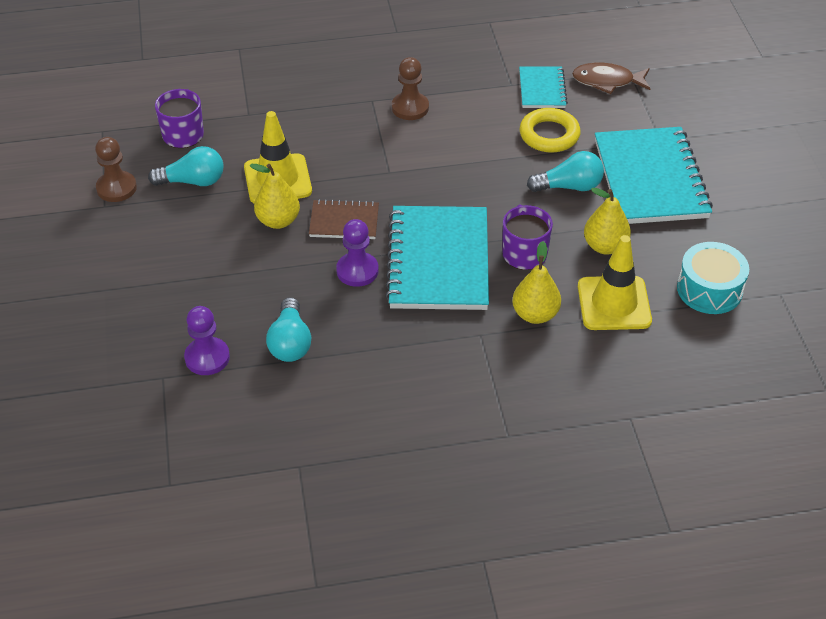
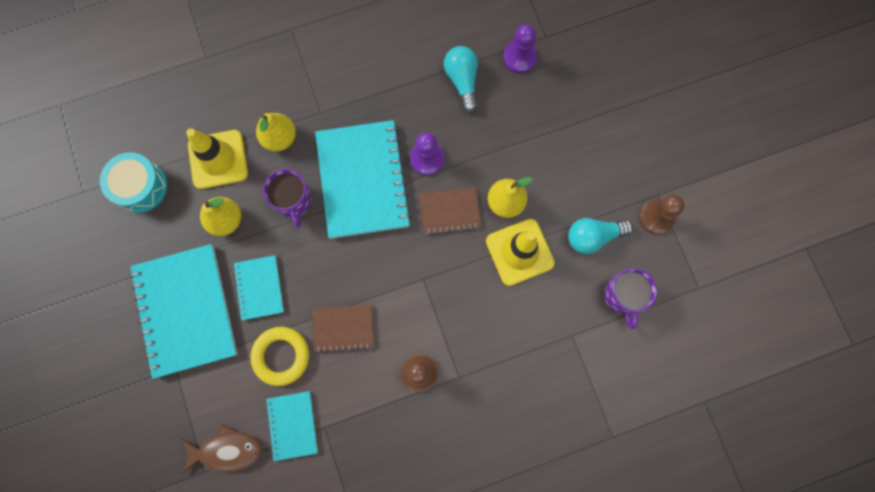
camera: 170 degrees right, 30 degrees up
(482, 146) = (343, 328): none -> brown notebook
(569, 186) = (259, 288): turquoise light bulb -> turquoise notebook

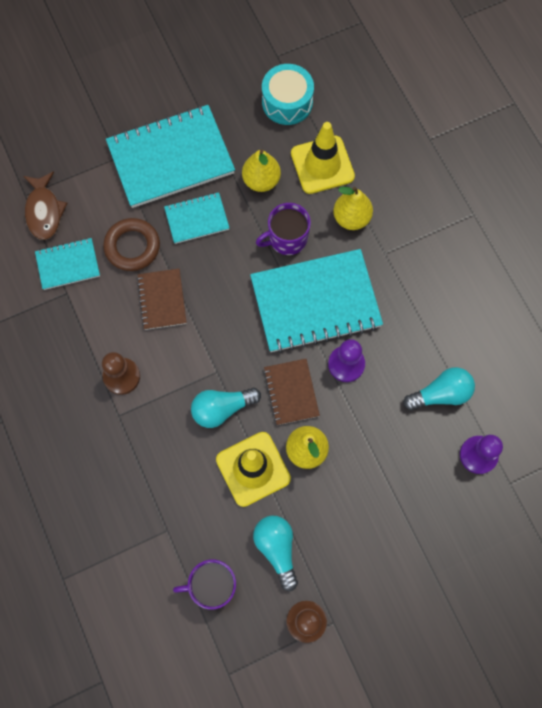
camera: 85 degrees right, 5 degrees down
(281, 356) = (132, 247): yellow ring -> brown ring
(460, 276) = (222, 409): none -> turquoise light bulb

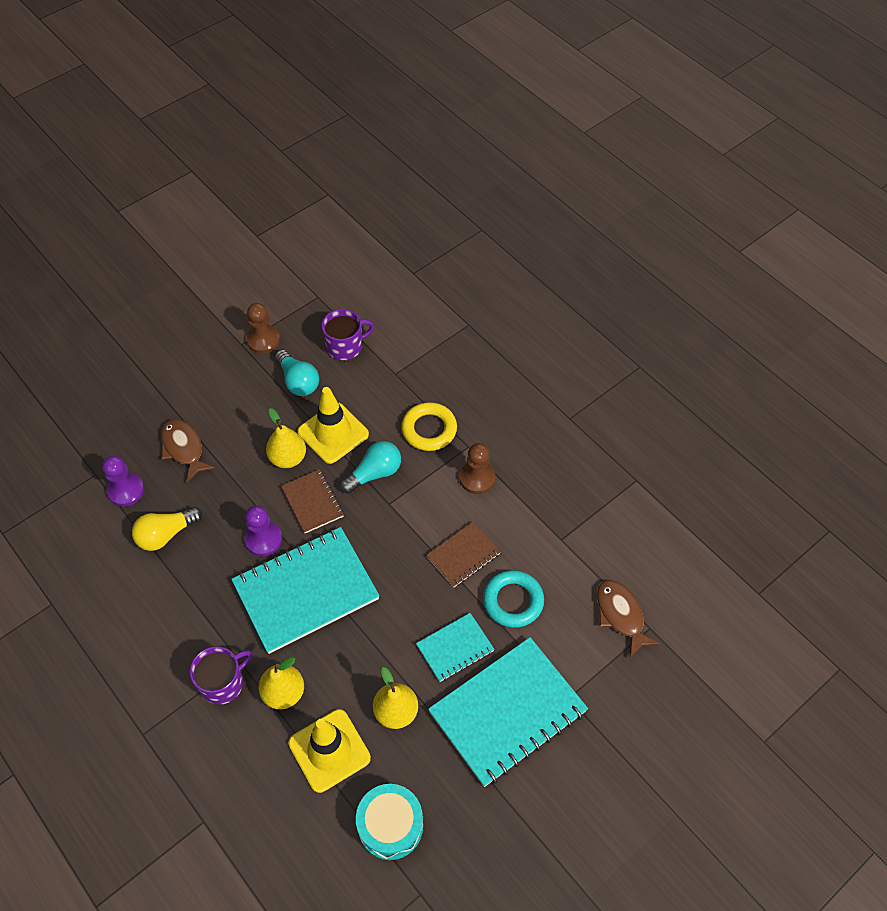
camera: 165 degrees right, 15 degrees down
(68, 264) = (571, 567): turquoise notebook -> none
(132, 247) = (513, 601): brown ring -> turquoise ring
(151, 446) = (429, 429): none -> yellow ring
(162, 300) = (463, 555): brown notebook -> brown notebook turned 75 degrees clockwise
(287, 239) = (351, 651): purple mug -> purple mug (223, 683)
(414, 491) = (184, 448): none -> brown fish
(440, 394) = (166, 534): turquoise light bulb -> yellow light bulb

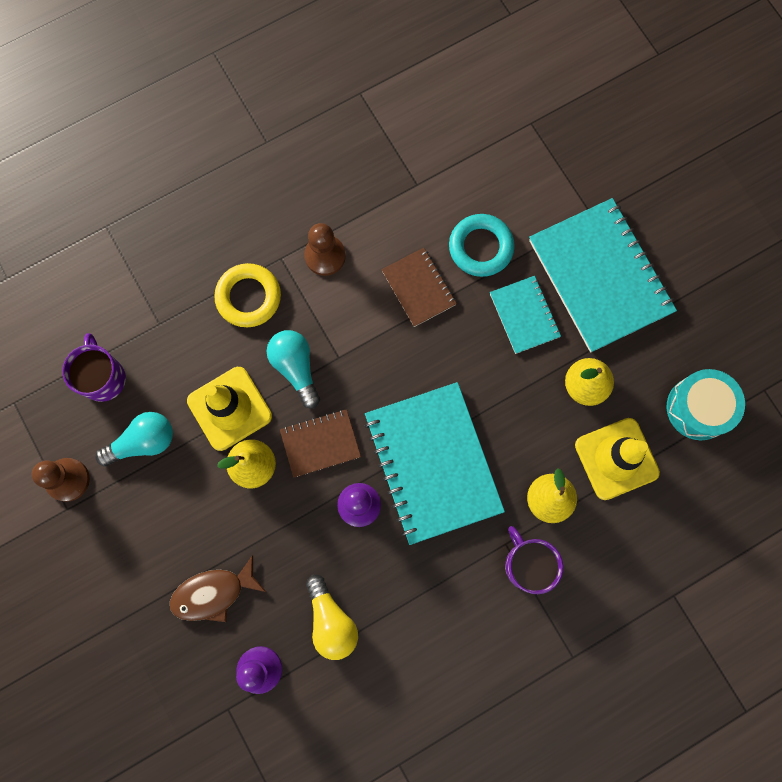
camera: 80 degrees left, 20 degrees up
(621, 615) = (513, 146): brown fish -> none

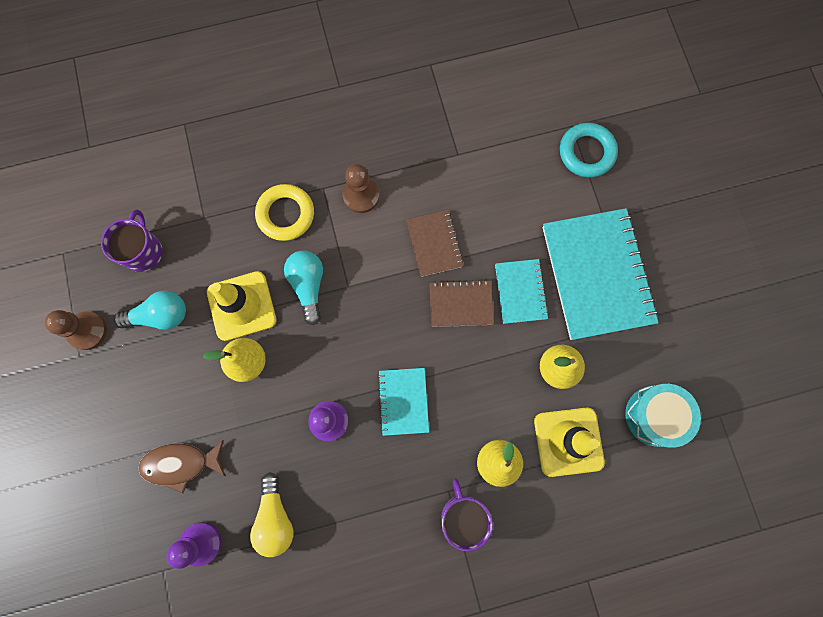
camera: 15 degrees right, 0 degrees up
(320, 443) = (310, 357): brown notebook -> brown notebook (461, 304)
(432, 463) = (403, 401): turquoise notebook -> turquoise notebook, size x0.51
(480, 247) = (498, 222): turquoise ring -> turquoise ring (586, 152)

